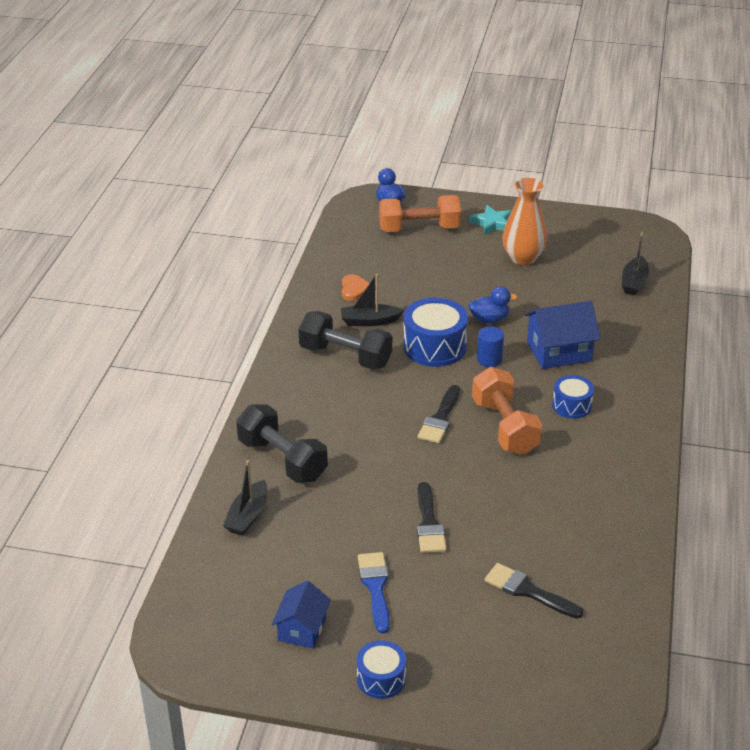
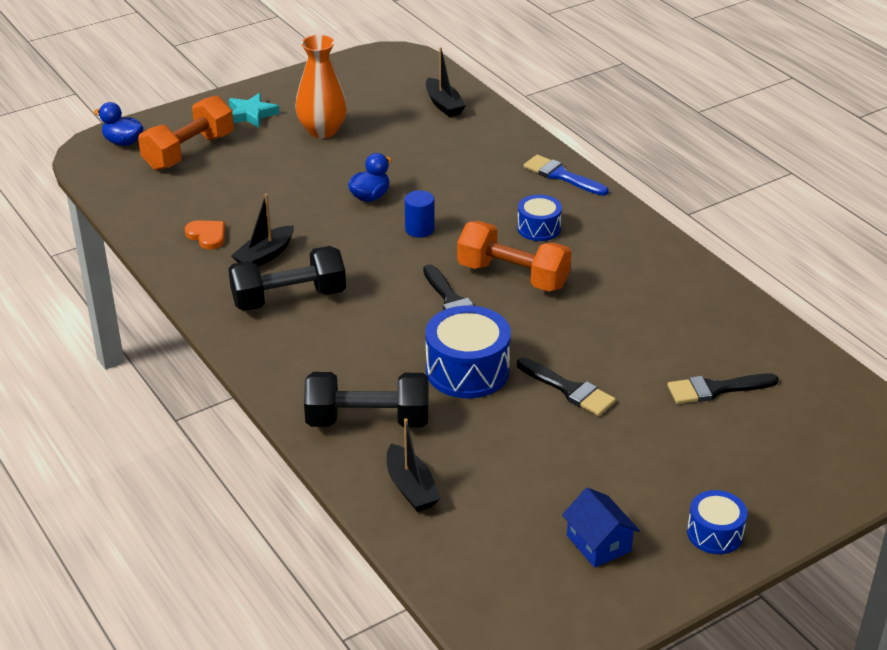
camera: 45 degrees left, 0 degrees up
(375, 587) = (604, 468): blue brush -> blue brush (561, 176)
(434, 347) = (357, 245): blue drum -> blue drum (467, 370)
(559, 351) = (466, 191): blue house -> none

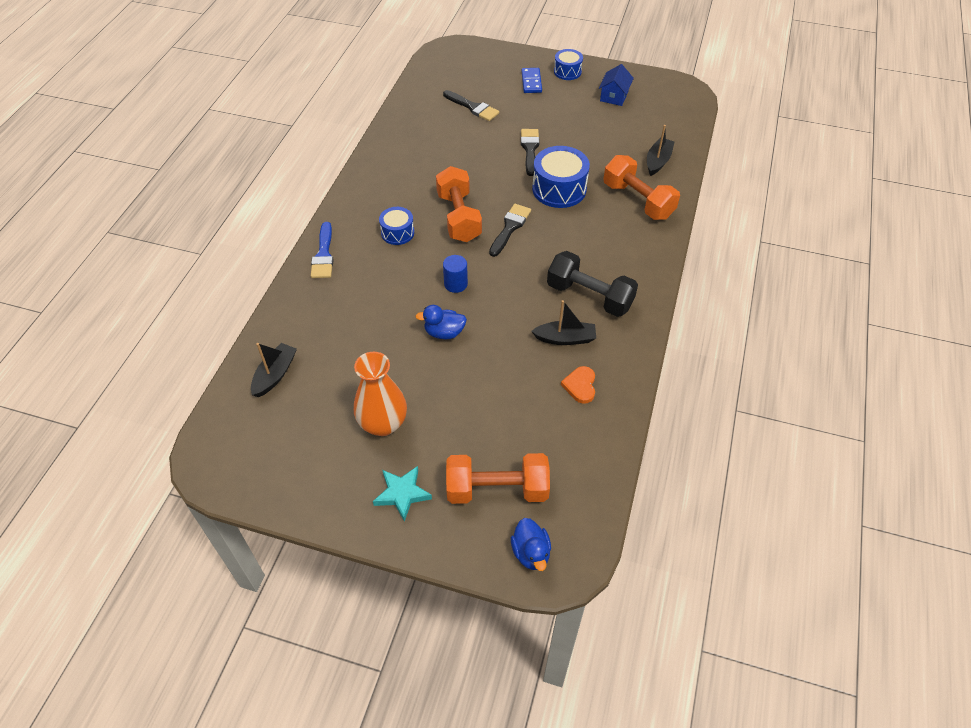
camera: 130 degrees left, 15 degrees up
(368, 421) = (638, 200): black dumbbell -> orange dumbbell
(724, 478) = (531, 82): none -> blue domino

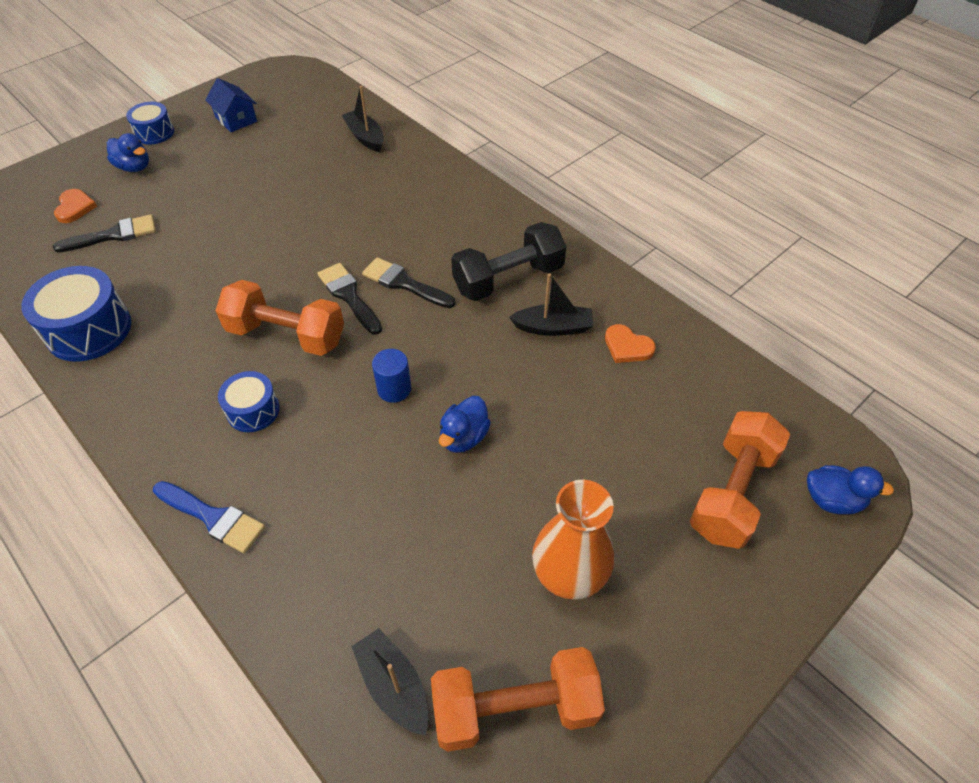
camera: 60 degrees left, 0 degrees up
(402, 494) = (693, 601): turquoise star -> none
(479, 81) = (75, 208): none -> orange heart
(530, 149) = (242, 220): black brush -> black brush (404, 283)
(531, 82) = (134, 167): blue domino -> blue duck
(559, 189) = (329, 227): blue drum -> blue drum (89, 329)
(565, 338) = (553, 327): black boat -> black boat turned 60 degrees clockwise
(638, 200) = (406, 177): orange dumbbell -> orange dumbbell (515, 708)

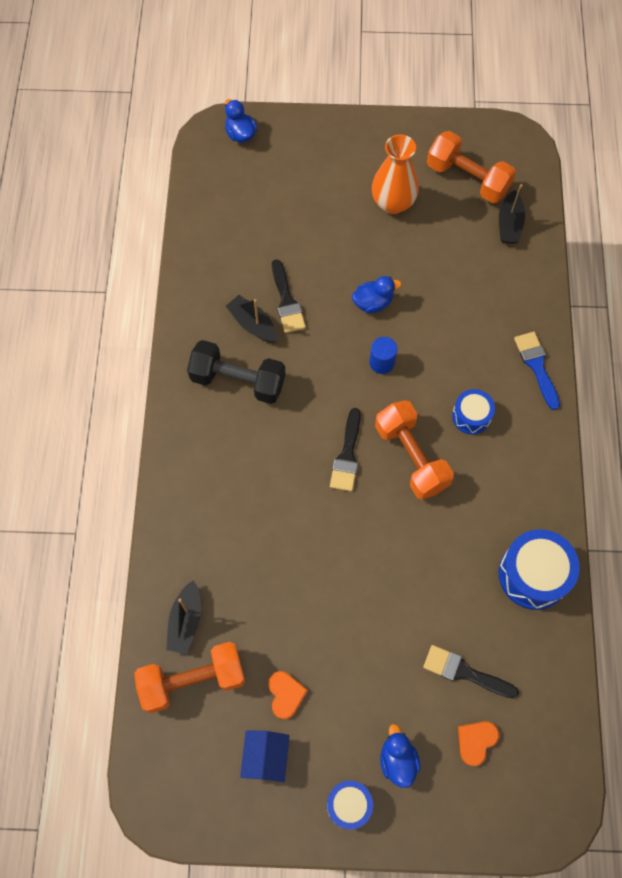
camera: 135 degrees left, 15 degrees up
(404, 283) = (304, 435): black brush -> black brush (287, 301)
(627, 346) = (228, 278): orange heart -> orange heart (285, 694)
(732, 492) = (279, 172): orange dumbbell -> orange dumbbell (193, 680)

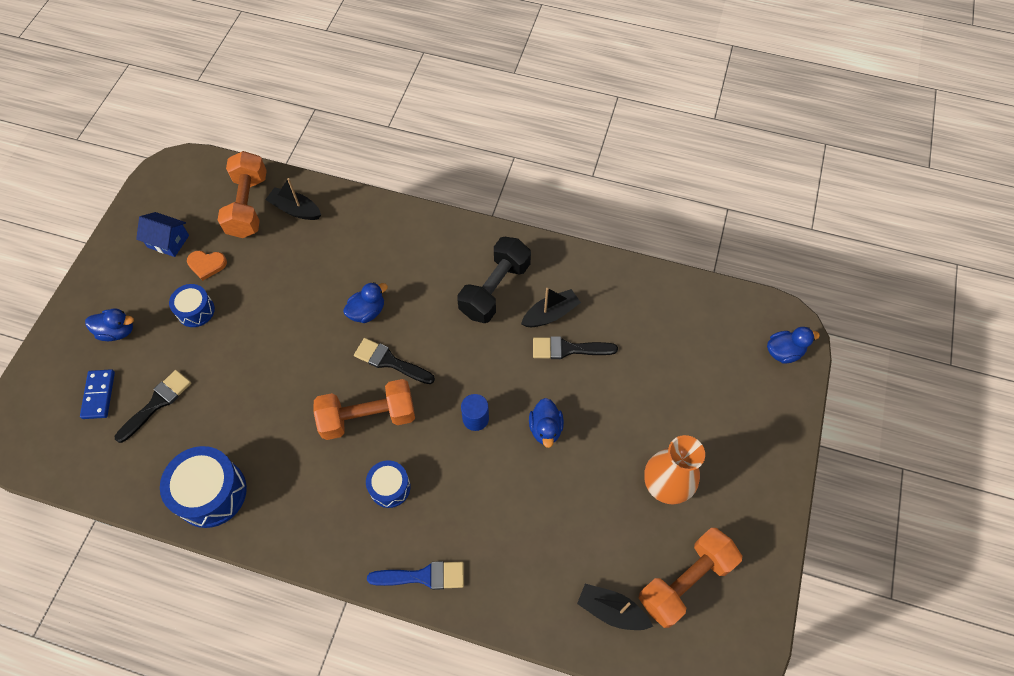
camera: 105 degrees right, 5 degrees down
(297, 496) = (367, 312): none -> blue duck
(349, 805) = (105, 288): blue drum -> blue drum (196, 311)
(476, 741) = (99, 395): orange heart -> blue domino

